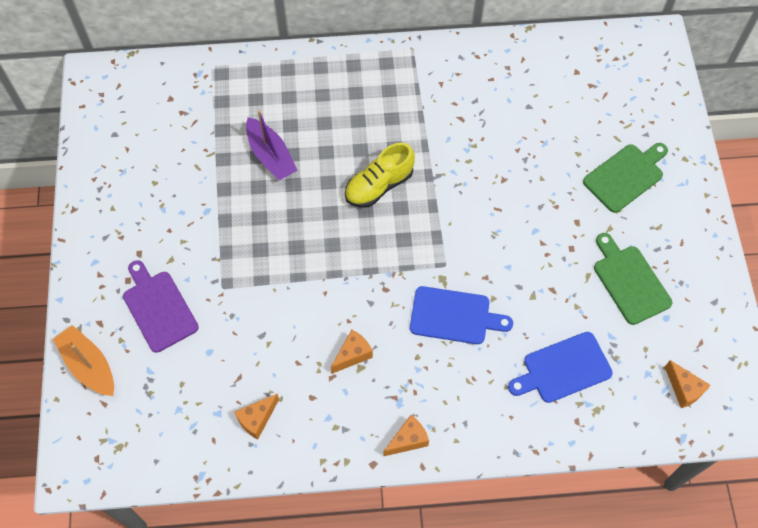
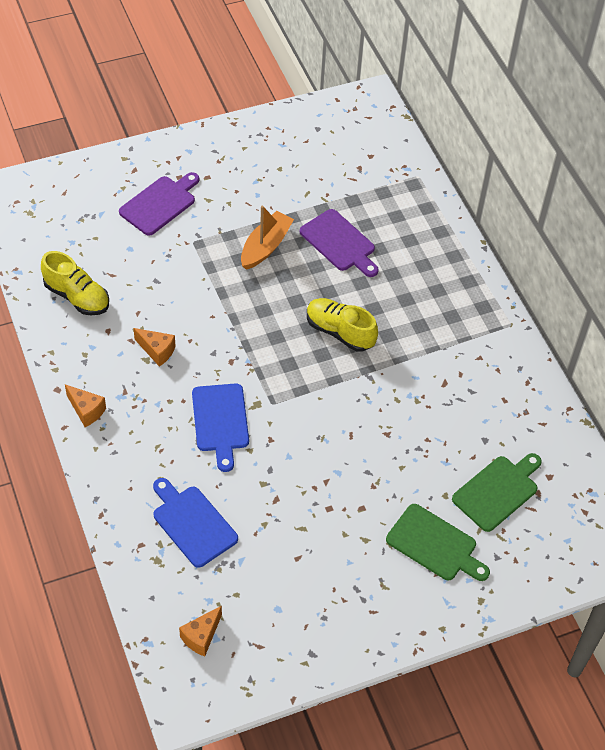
camera: 70 degrees right, 10 degrees down
(89, 365) = (94, 174): orange boat -> orange boat (265, 246)
(257, 419) = (77, 297): orange cheese -> yellow shoe
(271, 156) = (339, 242): purple boat -> purple cutting board
(629, 281) = (308, 568): green cutting board -> green cutting board (497, 491)

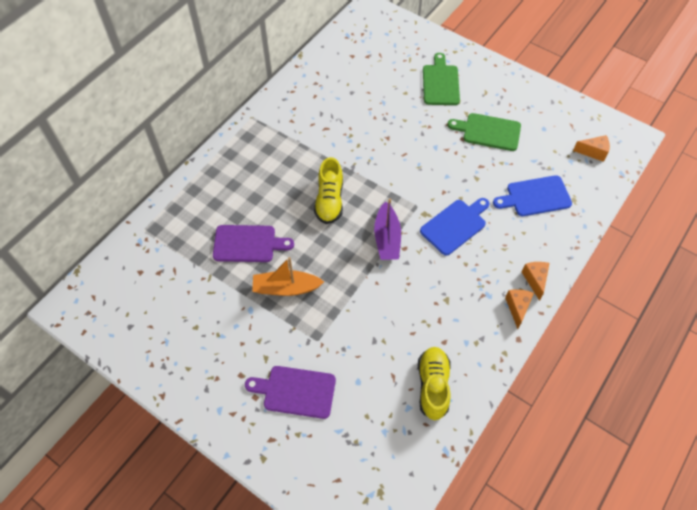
camera: 120 degrees left, 5 degrees up
(157, 351) = (434, 297): orange cheese -> orange cheese (535, 280)
(192, 524) = (535, 197): blue cutting board -> blue cutting board turned 60 degrees clockwise
(254, 353) = (387, 238): none -> purple boat
(339, 242) = (248, 243): purple cutting board -> purple cutting board turned 75 degrees clockwise
(497, 491) = (382, 72): green cutting board -> green cutting board (488, 132)

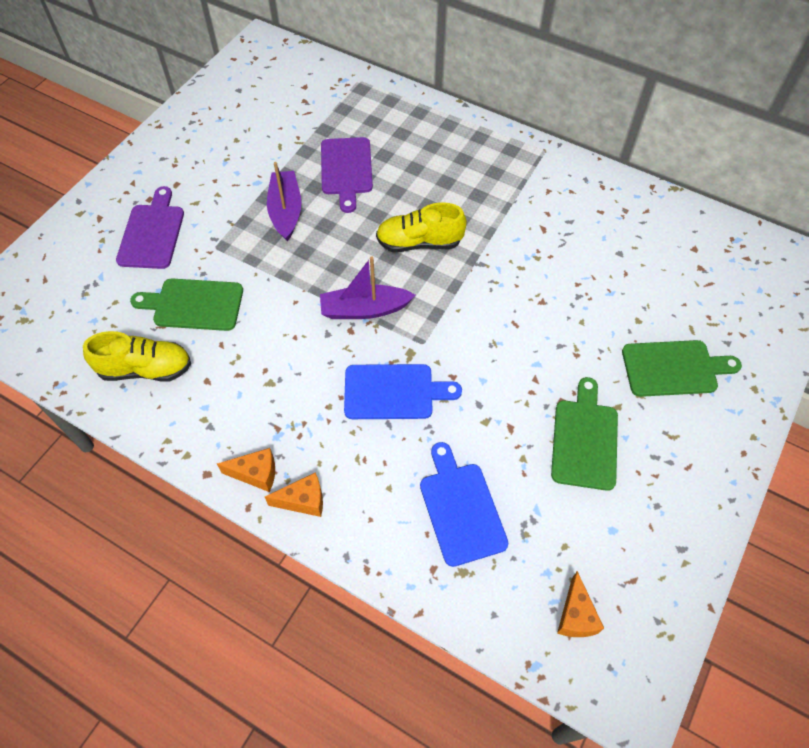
camera: 85 degrees right, 0 degrees up
(286, 288) = (286, 211): orange boat -> purple boat
(374, 354) = (194, 305): none -> green cutting board
(455, 225) = (393, 392): blue cutting board -> blue cutting board turned 45 degrees counterclockwise

